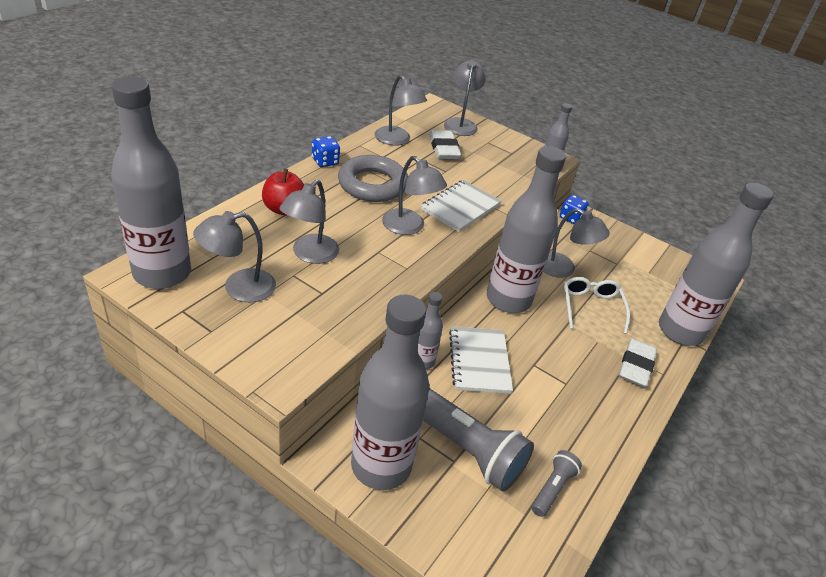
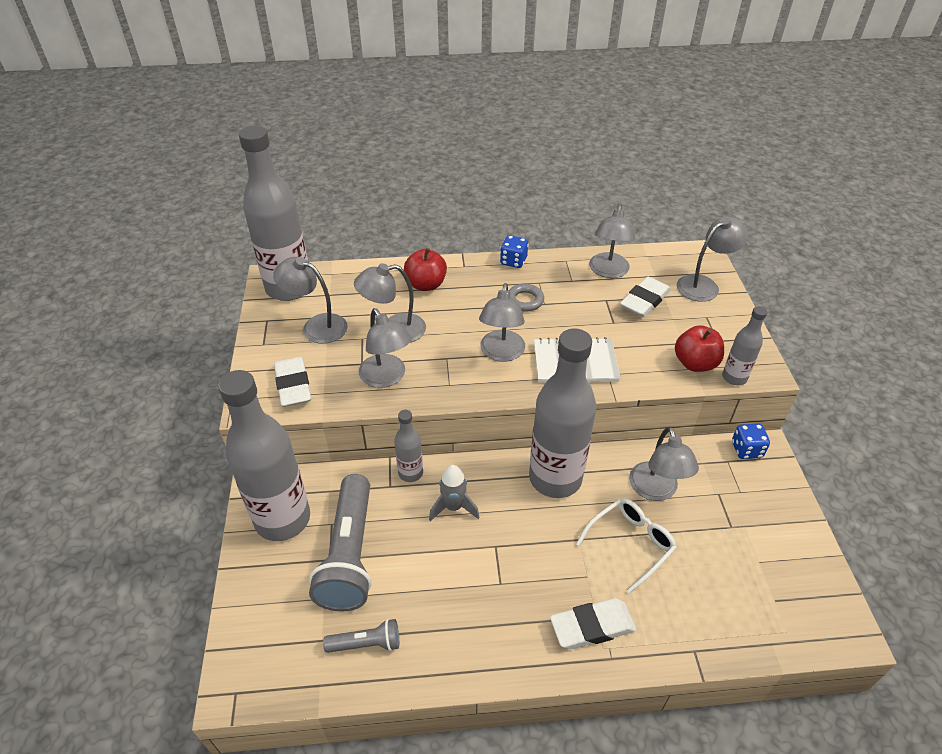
camera: 55 degrees right, 5 degrees up
(292, 344) = (293, 386): none -> white eraser
(357, 291) = (386, 378): none -> grey lamp
(372, 184) = (525, 300): grey ring -> grey ring, size x0.51
(479, 361) = (453, 507): white notebook -> grey rocket
(520, 172) = (695, 363): none -> red apple
(680, 331) = (700, 640): grey bottle -> none

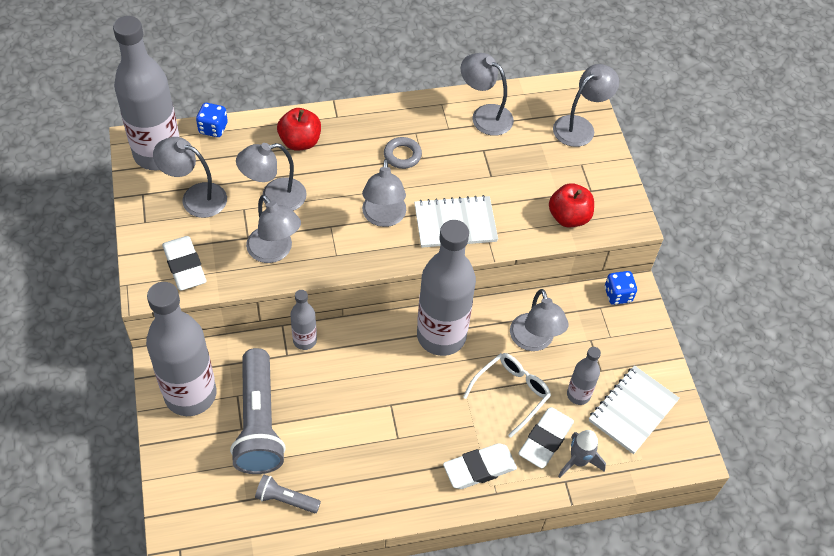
camera: 10 degrees left, 10 degrees up
(366, 644) = (286, 499): grey flashlight -> grey flashlight turned 150 degrees counterclockwise
(453, 507) = (349, 371): grey rocket -> grey rocket (578, 461)
(513, 261) = (387, 108): blue dice -> blue dice (213, 128)
(608, 271) = (484, 115): grey lamp -> grey lamp turned 120 degrees clockwise
(644, 301) = (521, 149): white eraser -> white eraser (545, 440)
(734, 378) = (604, 230): grey bottle -> grey bottle (578, 395)
(771, 574) = (633, 410): none -> white notebook

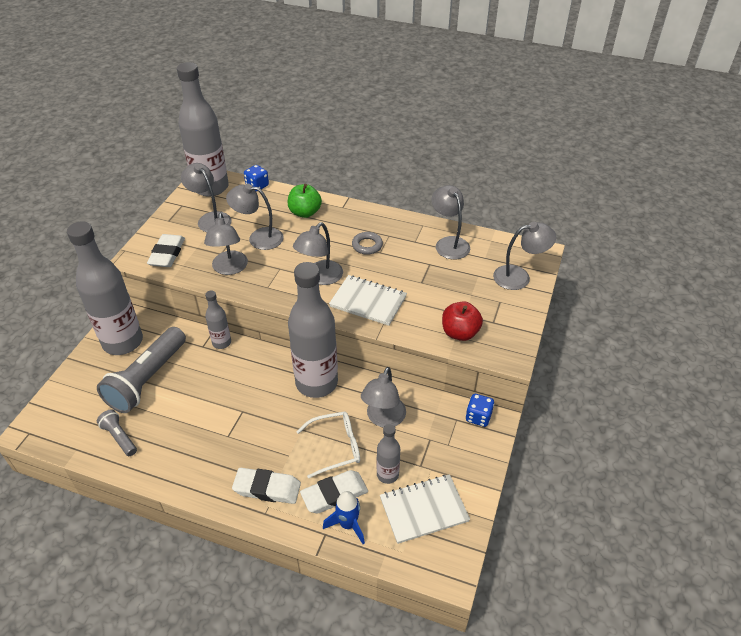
camera: 35 degrees right, 10 degrees down
(300, 142) = (305, 212): red apple -> green apple
(578, 461) = (348, 524): grey rocket -> blue rocket

